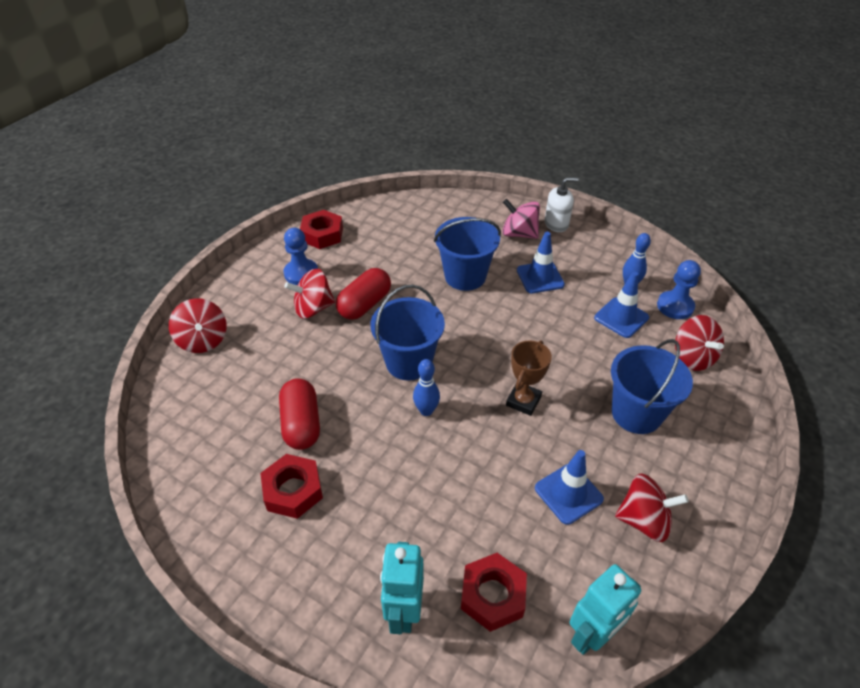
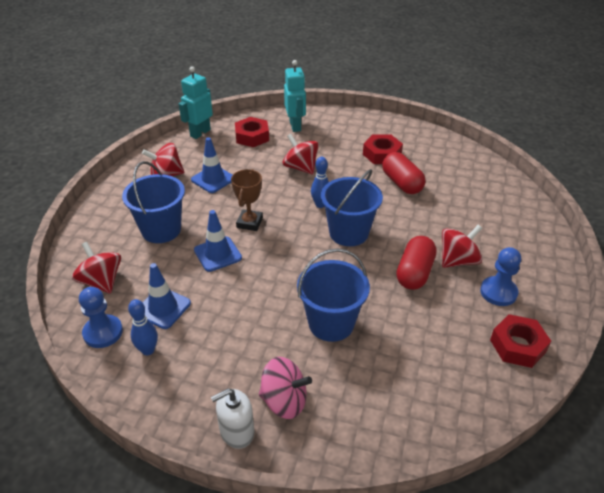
camera: 165 degrees right, 5 degrees down
(203, 340) = (522, 218): red spinning top -> red spinning top (300, 167)
(540, 277) = (249, 339): blue traffic cone -> blue traffic cone (217, 254)

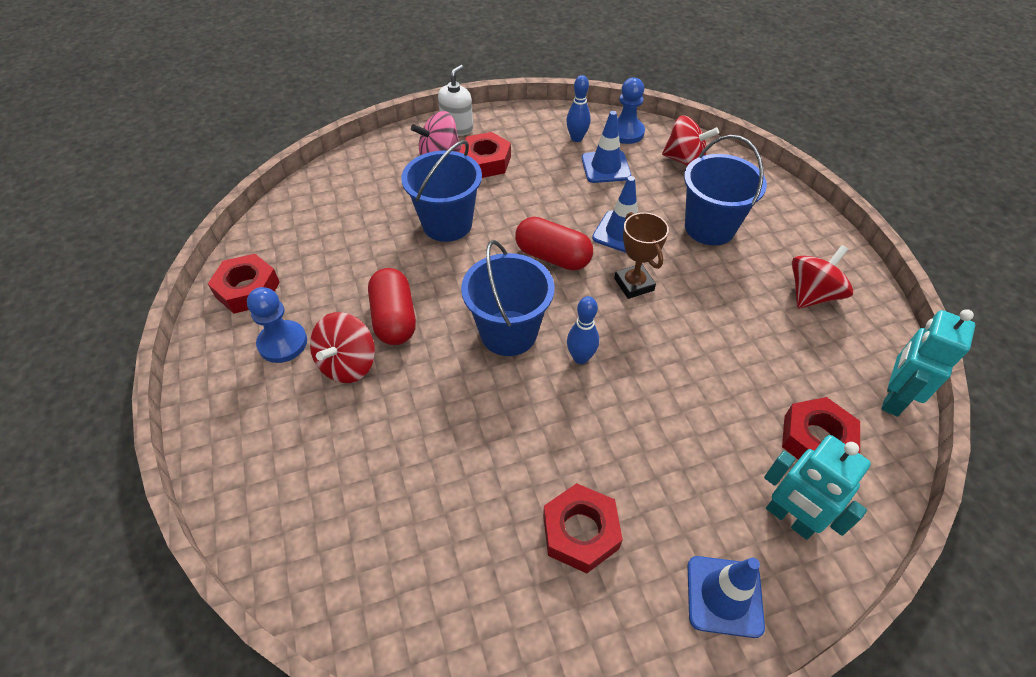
camera: 145 degrees right, 10 degrees up
(200, 133) = (892, 398): turquoise robot -> turquoise robot turned 150 degrees counterclockwise
(213, 179) = (753, 321): blue traffic cone -> blue traffic cone (724, 596)
(249, 369) = (485, 161): none -> red nut
(300, 167) = (672, 413): red spinning top -> none
(402, 183) = (499, 471): red capsule -> red capsule (552, 257)

